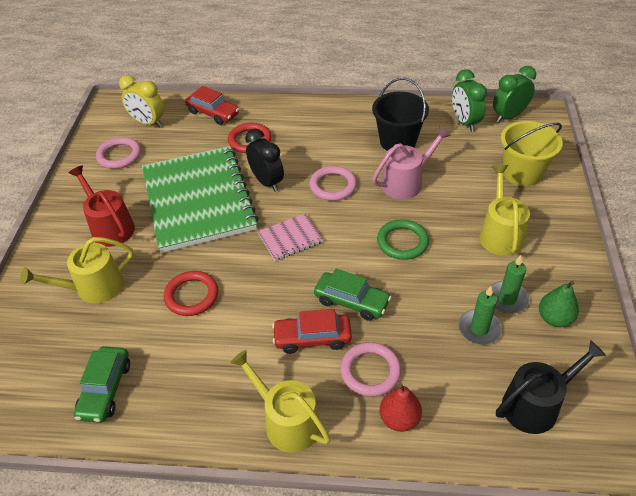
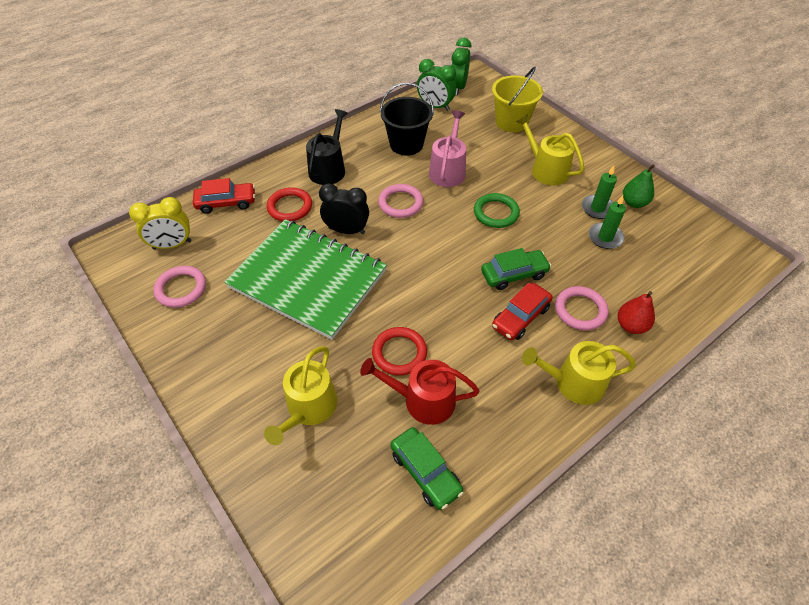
camera: 45 degrees left, 5 degrees up
(110, 227) = (256, 351): red watering can -> red watering can (423, 400)
(290, 238) = (418, 260): pink notebook -> none
(536, 404) = (683, 260): black watering can -> black watering can (329, 168)

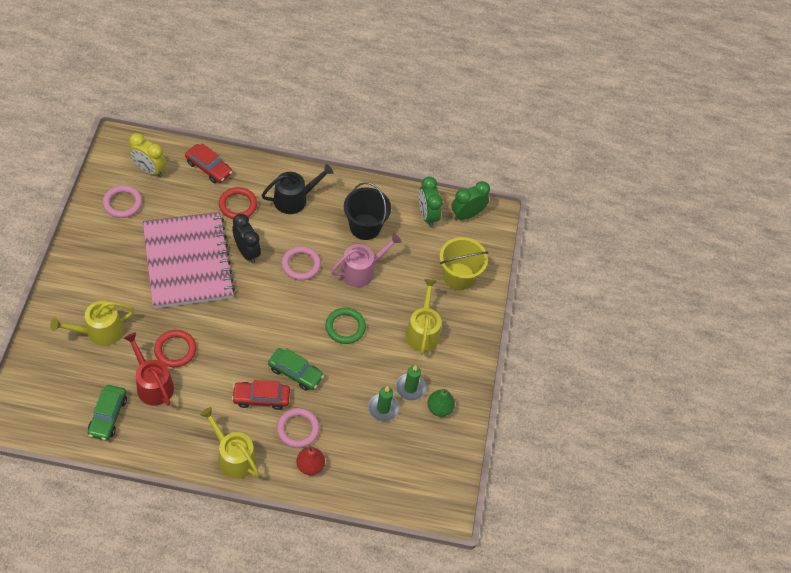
camera: 40 degrees right, 5 degrees up
(307, 279) = (187, 261): green notebook -> pink notebook

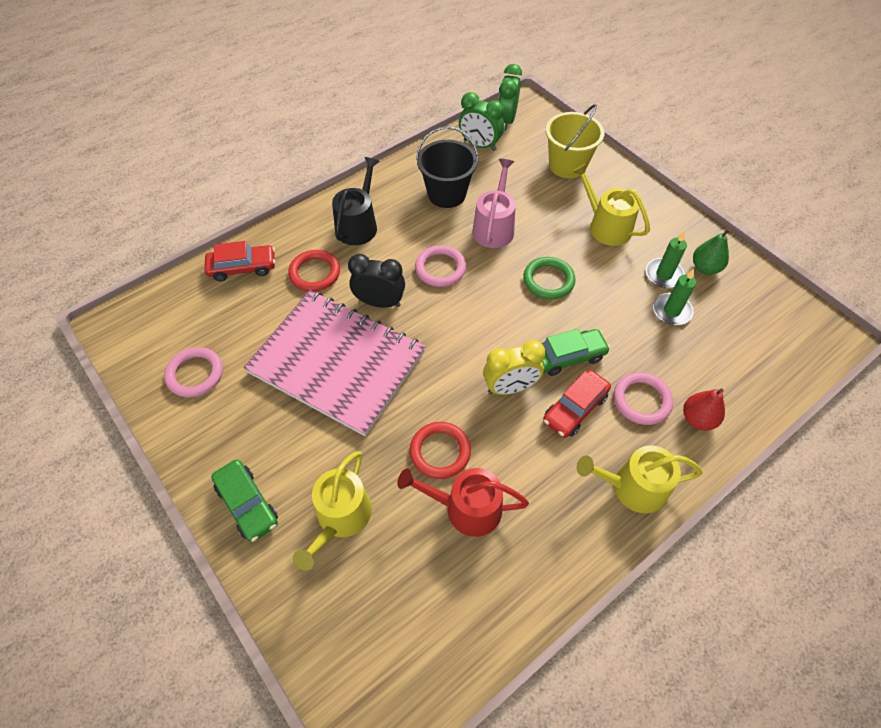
camera: 40 degrees left, 0 degrees up
(108, 416) = (469, 591): green car -> green car (247, 504)
(149, 170) = (183, 320): yellow clock -> yellow clock (510, 387)

